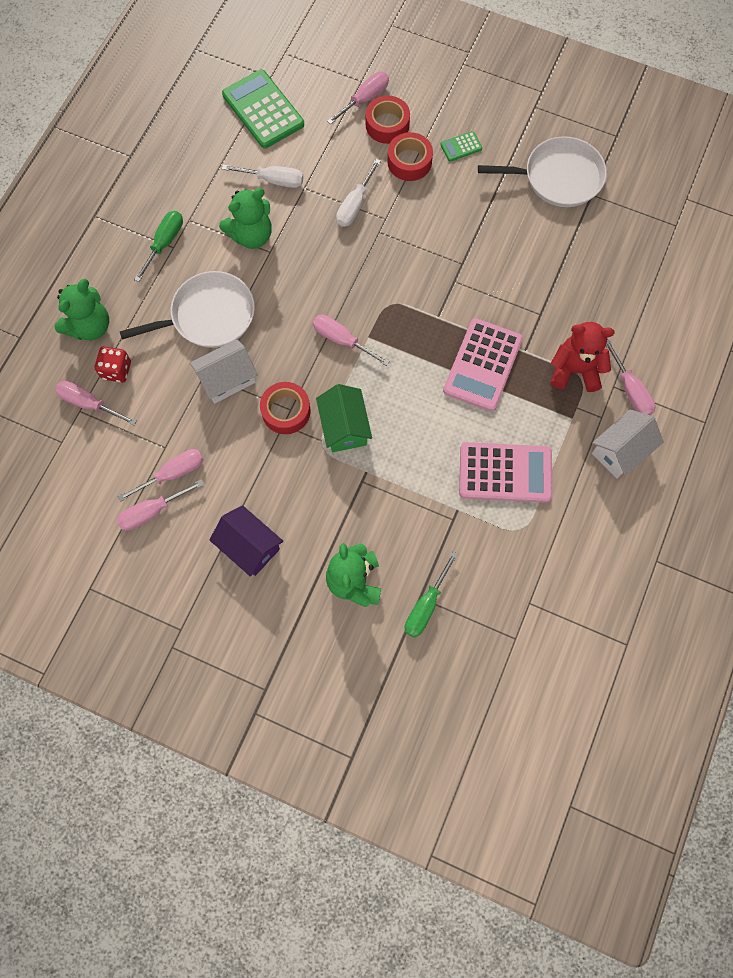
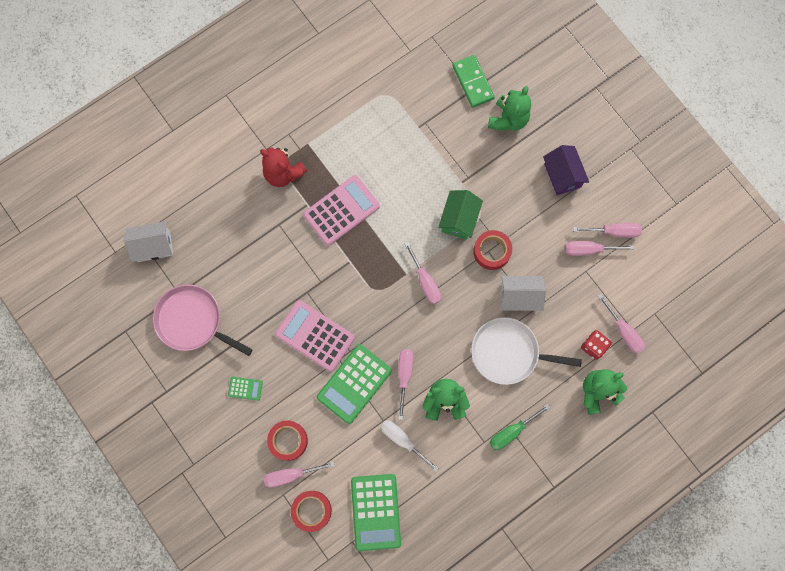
camera: 150 degrees left, 5 degrees up
(355, 205) = (354, 384): white screwdriver -> green calculator
(409, 162) = (292, 397): red tape -> red tape (311, 510)
(426, 605) = (473, 82): green screwdriver -> green domino
(505, 473) = (374, 133): pink calculator -> pink calculator (315, 336)
(558, 177) = (192, 321): white pan -> pink pan
(620, 451) = (292, 107): white house -> white house (153, 246)
(630, 390) = (257, 140): pink screwdriver -> pink screwdriver (404, 376)

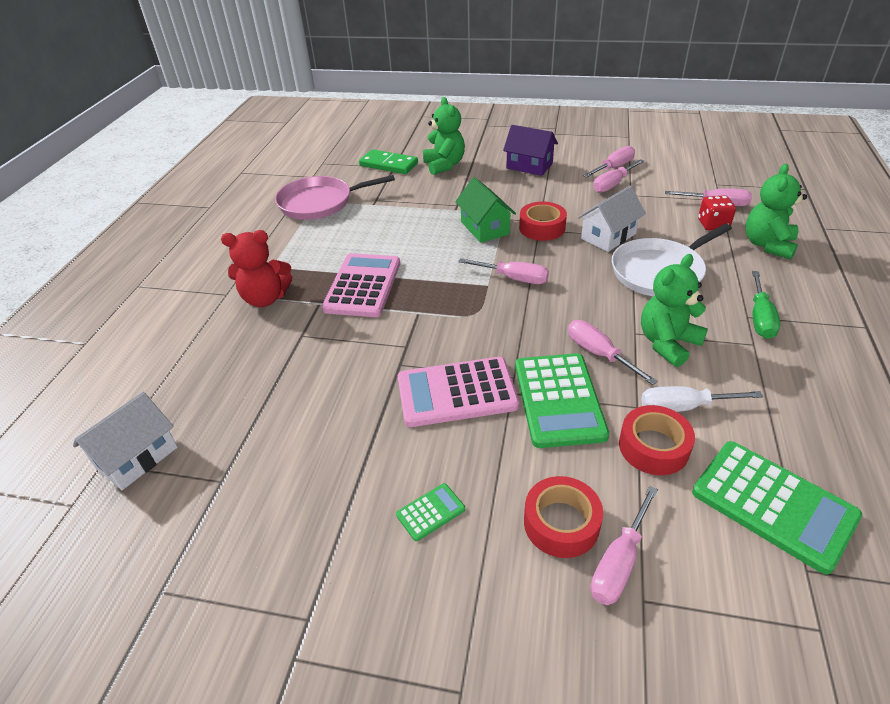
camera: 40 degrees left, 35 degrees down
(192, 321) = (271, 496): pink pan -> pink pan (319, 203)
(311, 510) = (706, 582): red tape -> red tape (653, 447)

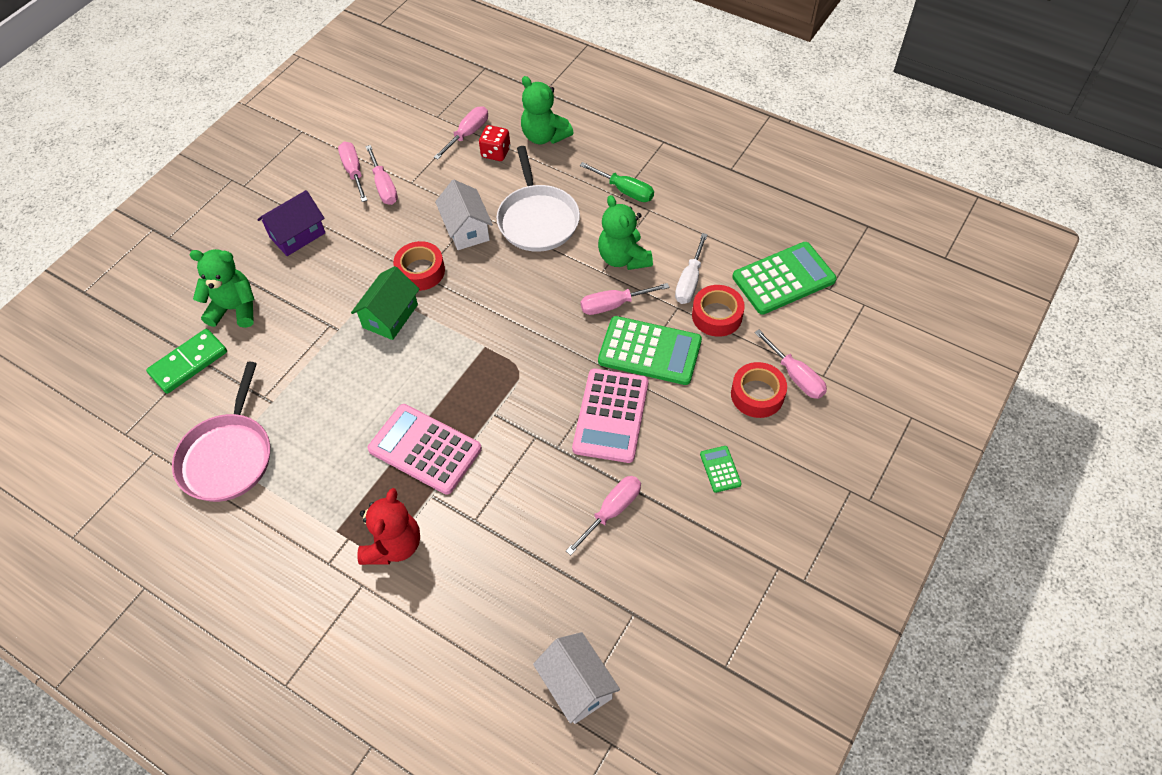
camera: 70 degrees left, 15 degrees up
(485, 228) = (390, 316): green house -> green house turned 60 degrees counterclockwise
(513, 278) = (486, 323): pink screwdriver -> pink screwdriver (611, 511)

